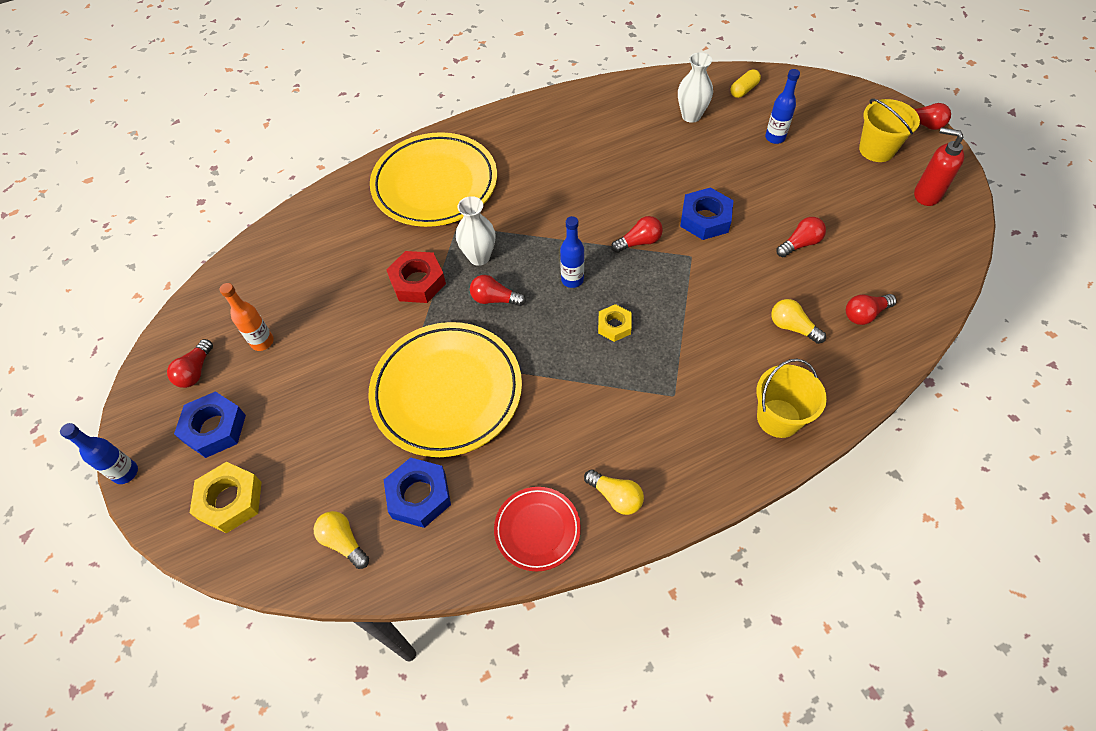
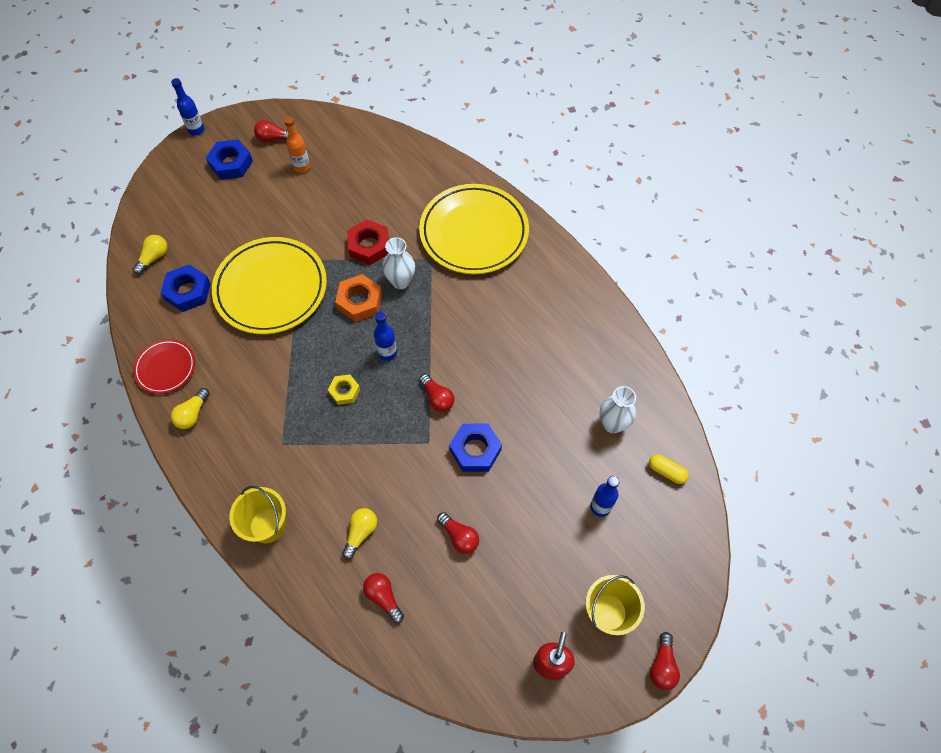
camera: 75 degrees right, 5 degrees up
(230, 500) = (180, 189): yellow nut -> none
(495, 299) = (359, 301): red light bulb -> orange nut

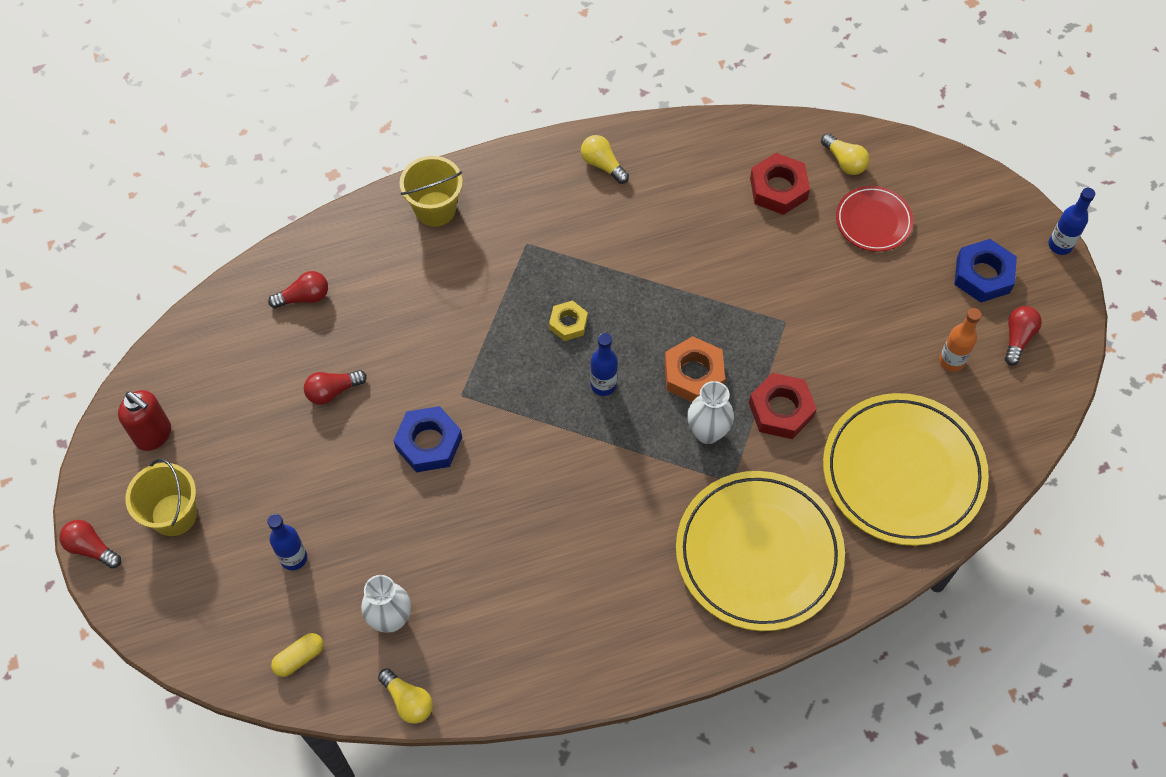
camera: 110 degrees right, 0 degrees up
(165, 368) = (675, 149): red plate -> red plate (873, 221)
(188, 291) = (778, 188): blue nut -> red nut
(271, 289) = (750, 278): yellow plate -> yellow plate (903, 472)
(361, 533) = (384, 294): yellow light bulb -> yellow light bulb (408, 701)
(437, 398) = (516, 423): red light bulb -> none

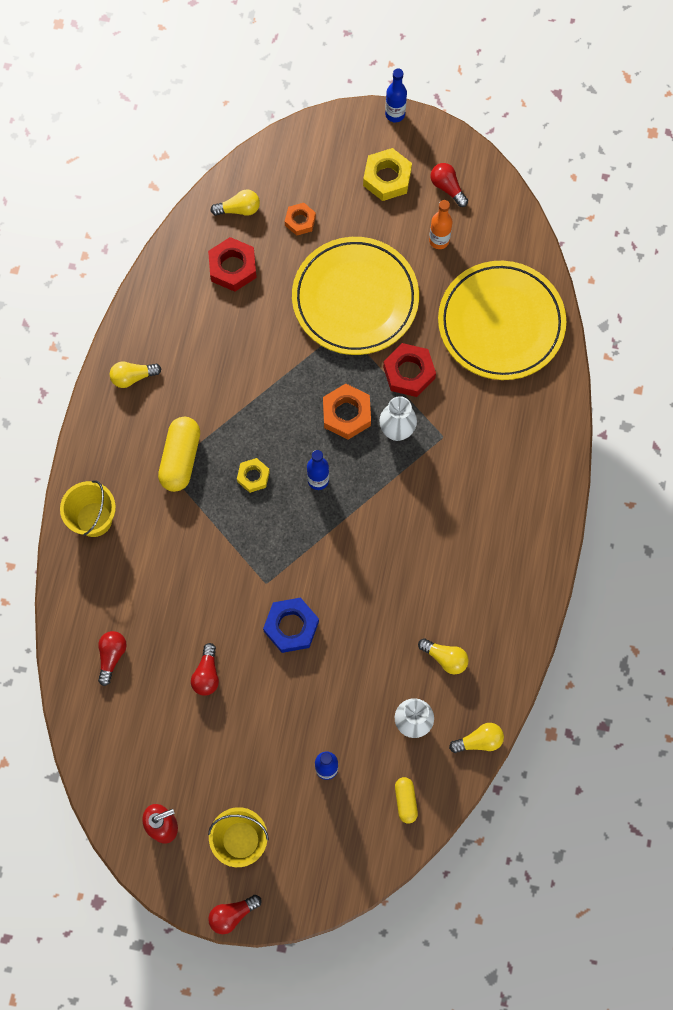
camera: 60 degrees left, 10 degrees up
(482, 615) = (445, 658): none -> yellow light bulb
(545, 249) = (181, 459): none -> yellow capsule
(758, 553) = (504, 450): yellow plate -> yellow plate (355, 299)
(873, 221) = (300, 221): red plate -> orange nut
(983, 275) = (387, 178): blue nut -> yellow nut

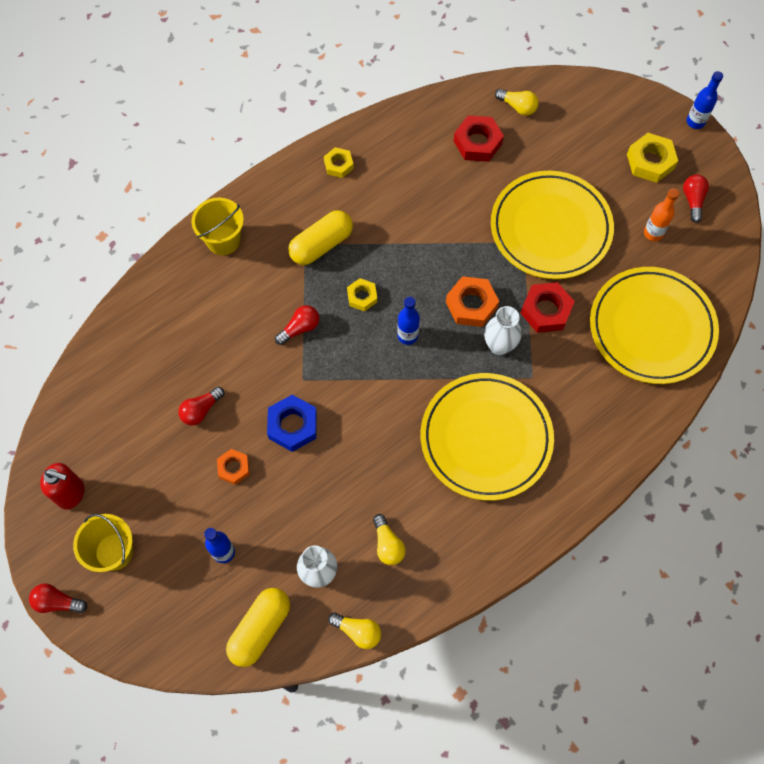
camera: 40 degrees right, 5 degrees down
(112, 656) = (148, 343): red light bulb -> red light bulb (300, 328)
(133, 377) = (338, 165): yellow light bulb -> yellow nut
(300, 221) = (556, 146): orange nut -> orange nut (234, 468)
(405, 801) = (260, 629): yellow capsule -> yellow capsule, size x1.80
(449, 514) = (486, 438): none -> yellow plate

